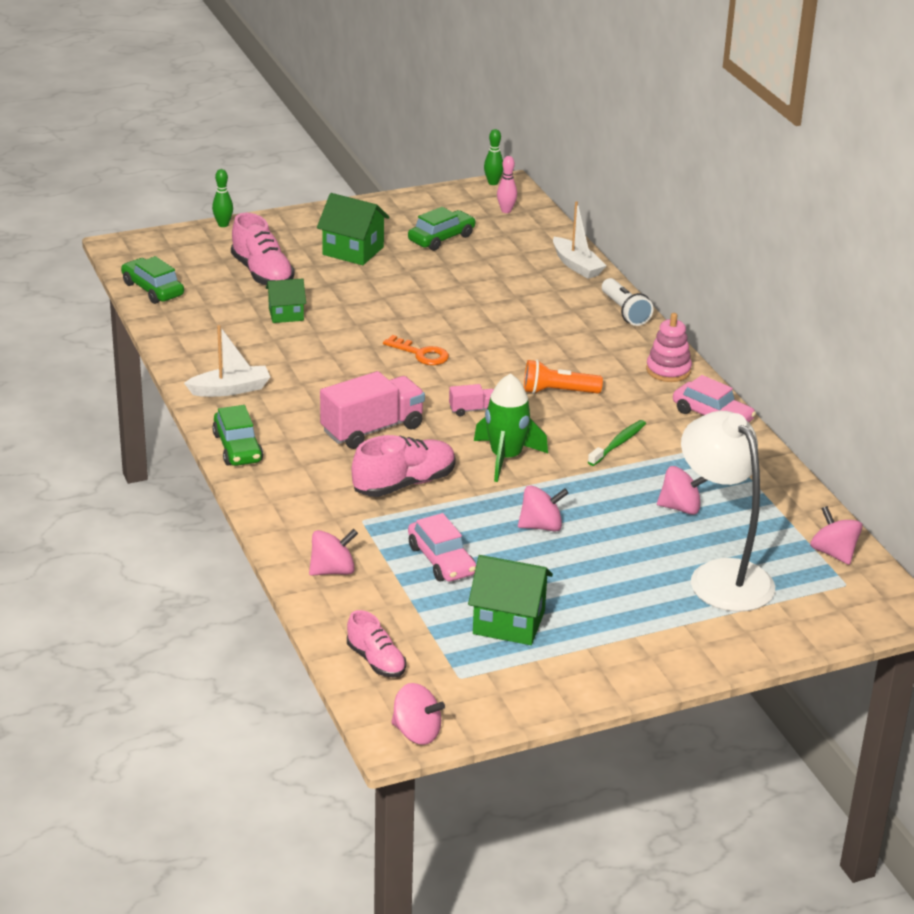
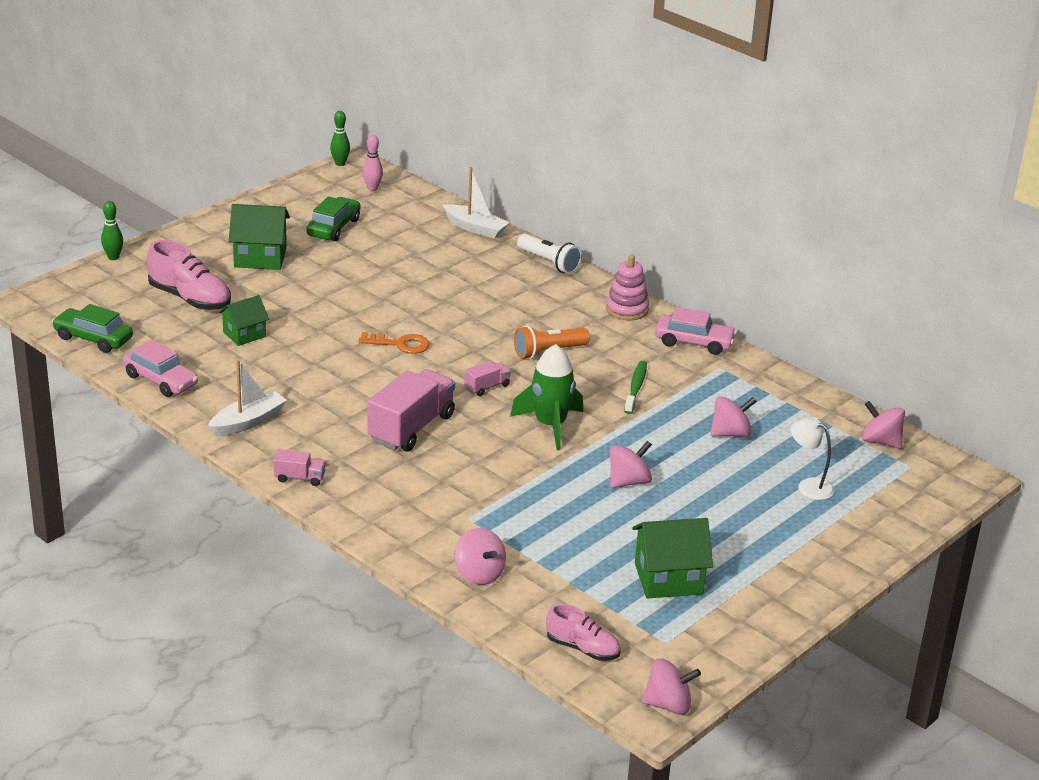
camera: 25 degrees left, 0 degrees up
(237, 448) = (300, 478): green car -> pink truck
(333, 570) = (479, 574): pink spinning top -> pink spinning top turned 105 degrees clockwise
(404, 484) = (480, 473): pink shoe -> none
(441, 560) = (567, 537): pink car -> pink car (161, 380)
(721, 575) = (808, 486): white lamp -> white lamp, size x0.46

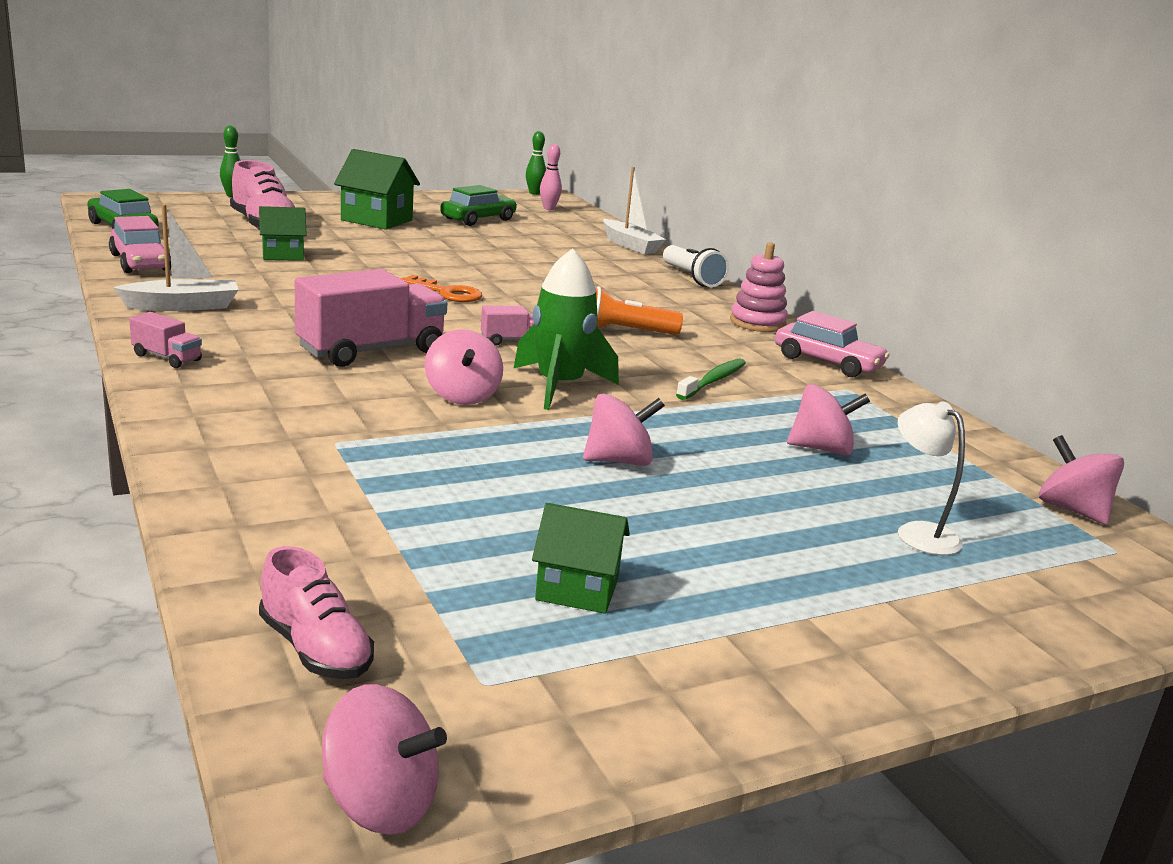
camera: 20 degrees right, 10 degrees down
(479, 574) = (268, 503): pink spinning top -> pink spinning top (462, 396)
(668, 578) = (577, 589): green house -> green house, size x0.64

